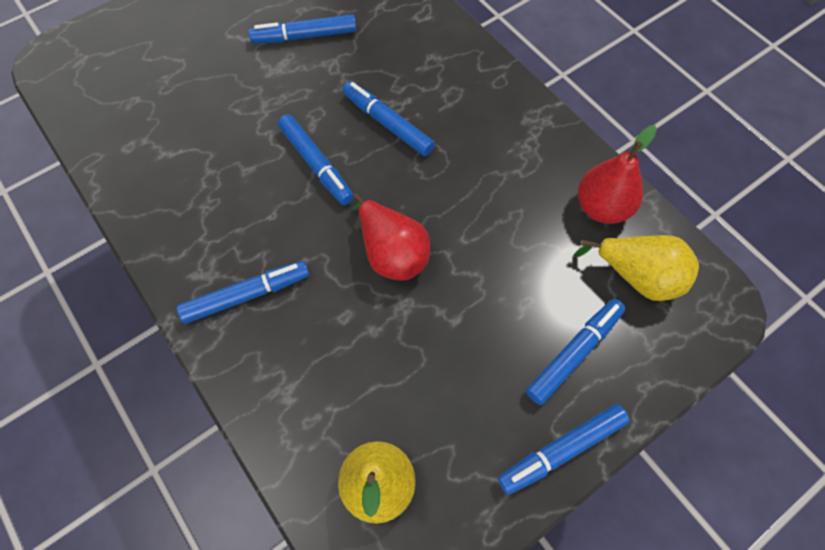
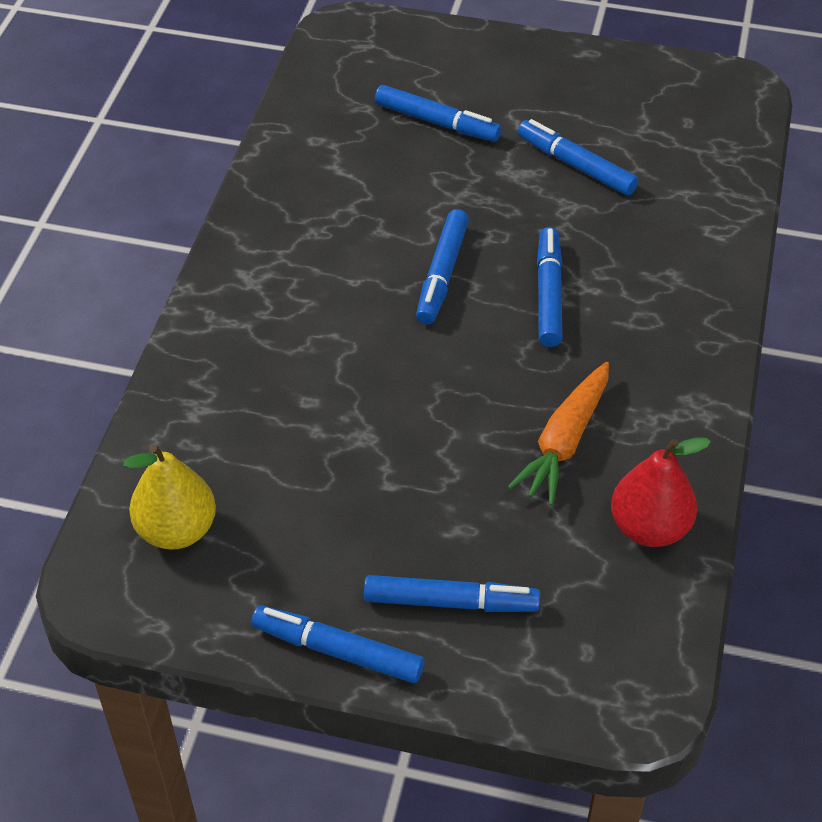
camera: 50 degrees right, 15 degrees down
(247, 295) = (259, 320): blue marker -> blue marker (437, 122)
(392, 253) = (409, 392): red pear -> none
(505, 201) = (564, 442): none -> orange carrot
(637, 276) = (597, 607): yellow pear -> none

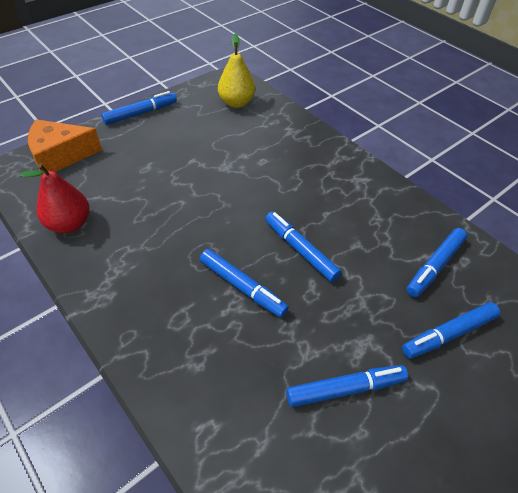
camera: 125 degrees right, 0 degrees up
(450, 602) = (121, 147): blue marker -> blue marker (435, 266)
(552, 669) = (60, 156): none -> orange cheese
(564, 442) = (146, 226): orange carrot -> none

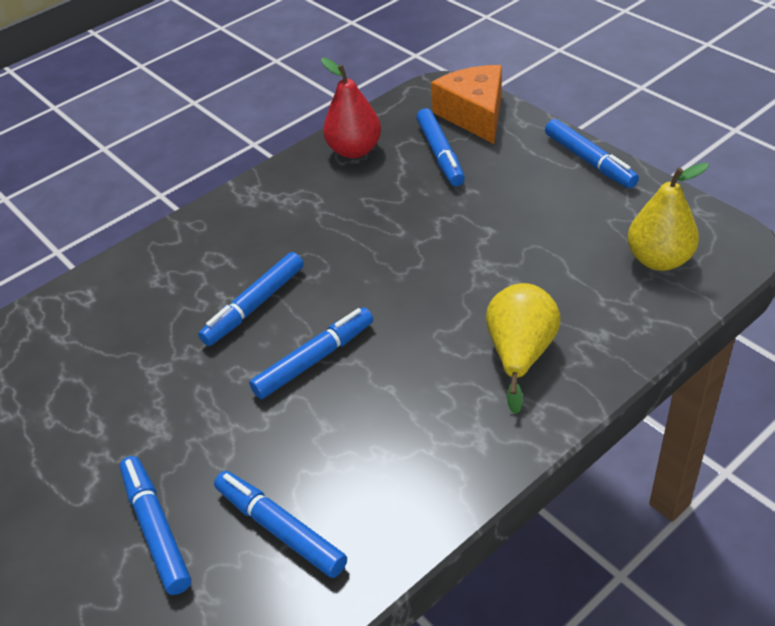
camera: 95 degrees right, 5 degrees down
(301, 158) = (520, 354): none -> yellow pear
(345, 388) = (102, 407): blue marker -> blue marker (440, 154)

